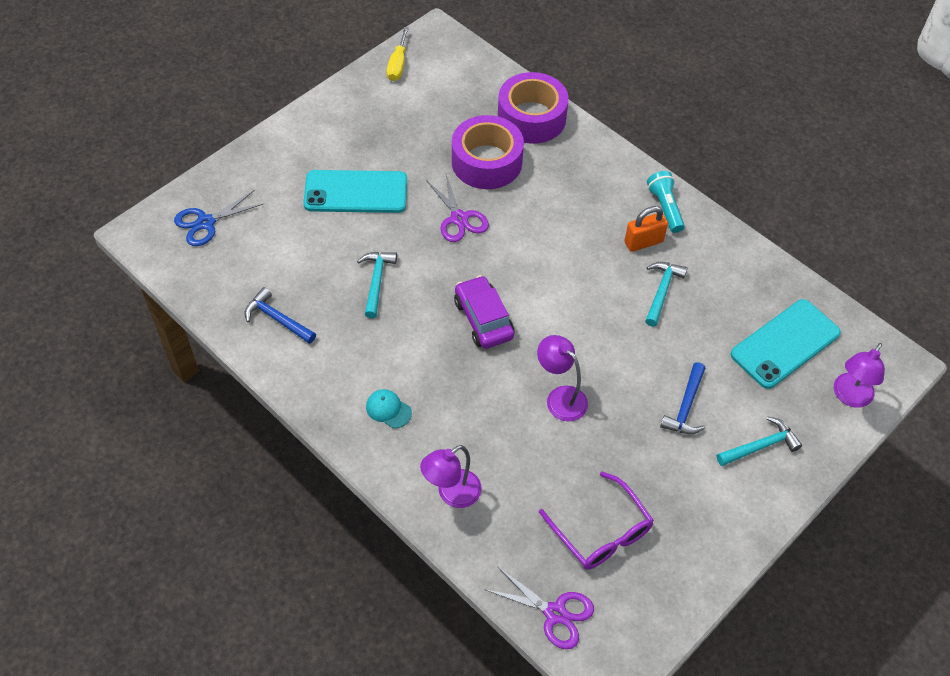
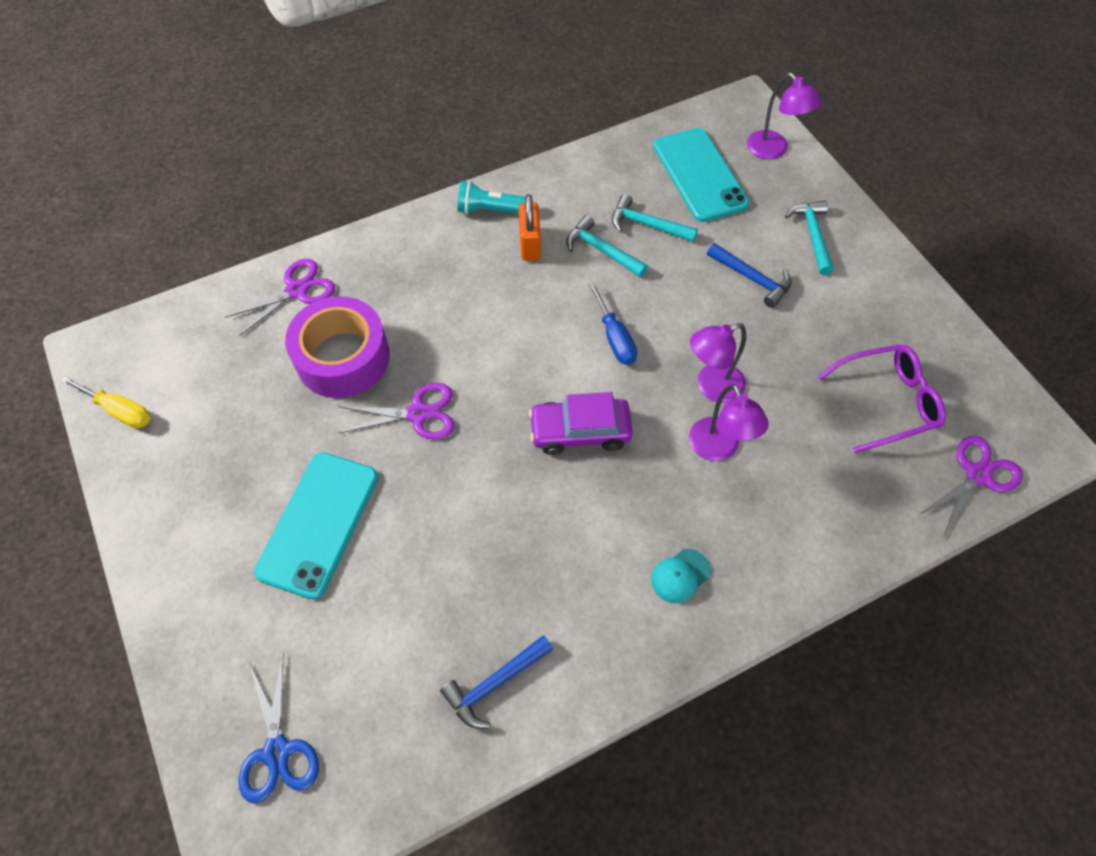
camera: 70 degrees left, 5 degrees up
(376, 281) = (479, 537): turquoise hammer -> turquoise hammer (647, 225)
(452, 494) = (814, 536): purple lamp -> purple lamp (718, 449)
(531, 118) = (297, 290): purple tape -> purple scissors
(578, 321) = (614, 338): none -> blue screwdriver

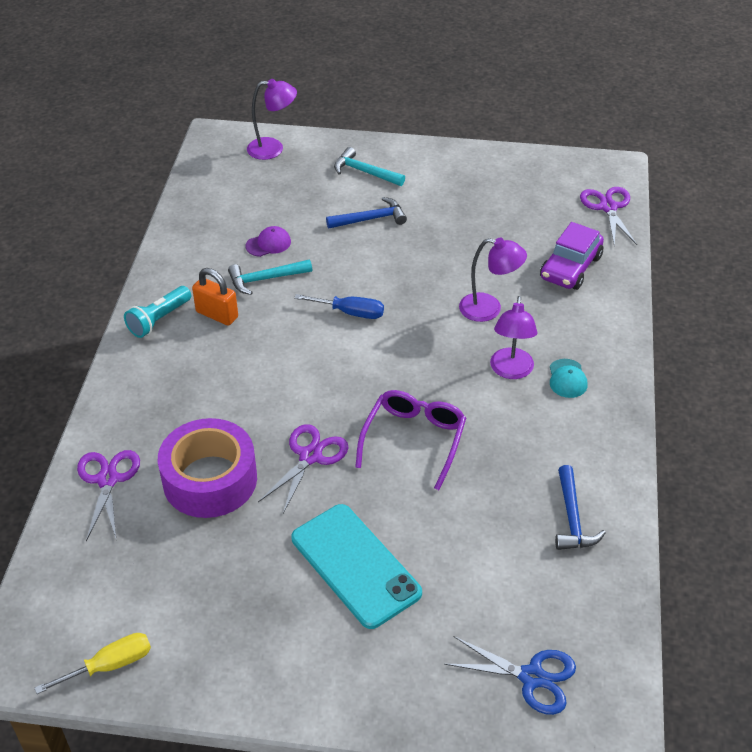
camera: 55 degrees left, 15 degrees down
(580, 431) = (412, 371): purple car -> purple car (571, 267)
(647, 225) = (268, 244): turquoise hammer -> purple cap
(699, 175) = (253, 194): turquoise phone -> none
(711, 387) = (438, 286): purple lamp -> purple lamp (511, 371)
(886, 402) = (524, 214): purple glasses -> purple glasses (413, 440)

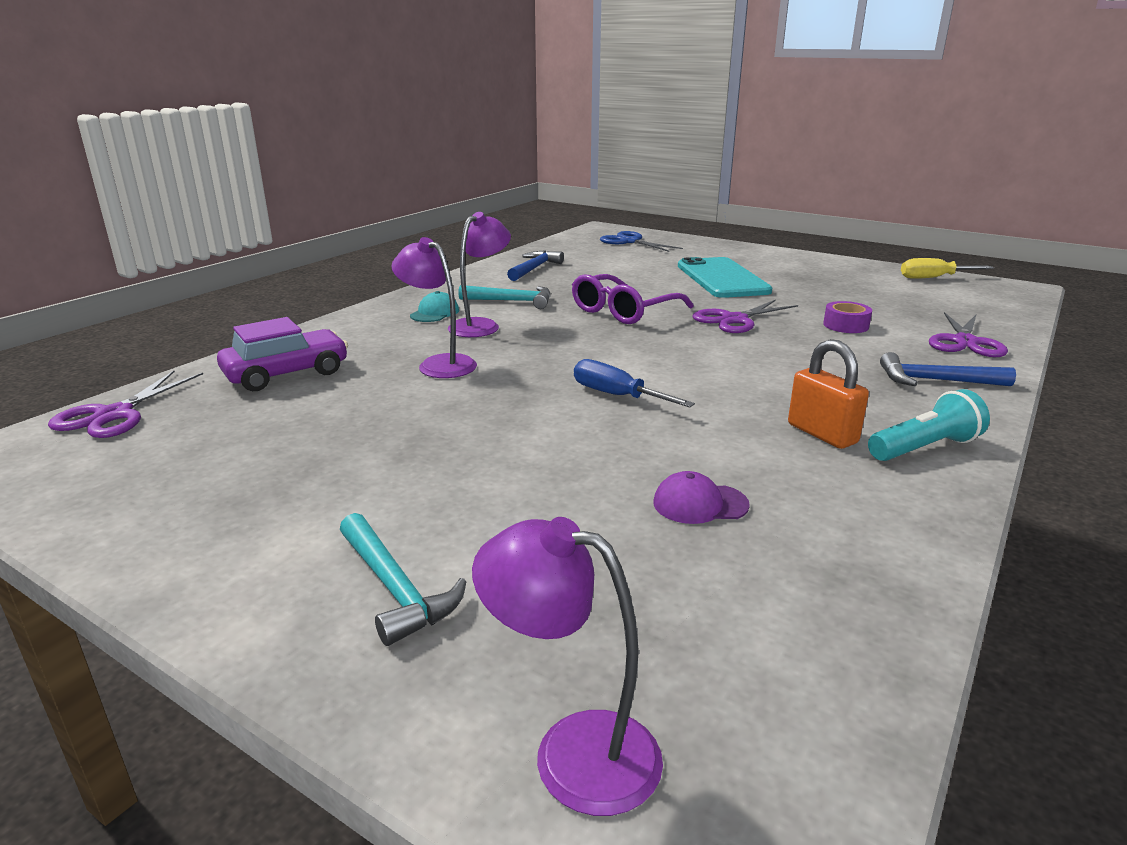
camera: 155 degrees left, 20 degrees down
(210, 479) = (845, 325): purple tape -> purple tape, size x0.44
(265, 279) = (726, 456): turquoise hammer -> turquoise hammer (512, 301)
(370, 219) = (479, 494): blue hammer -> blue hammer (935, 381)

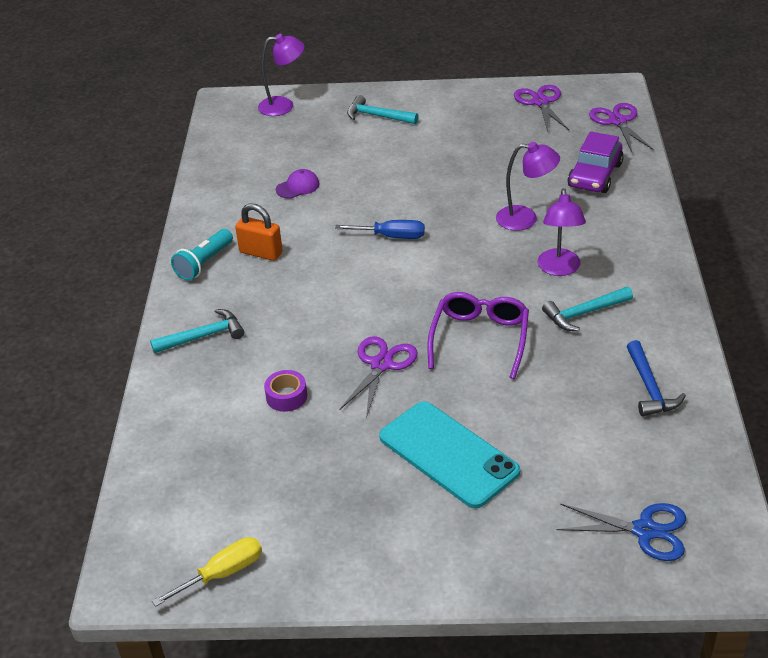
camera: 150 degrees right, 15 degrees up
(434, 313) = (615, 269): turquoise cap -> none
(935, 381) = (203, 336): blue hammer -> turquoise hammer
(965, 342) = (184, 408): purple scissors -> purple scissors (541, 102)

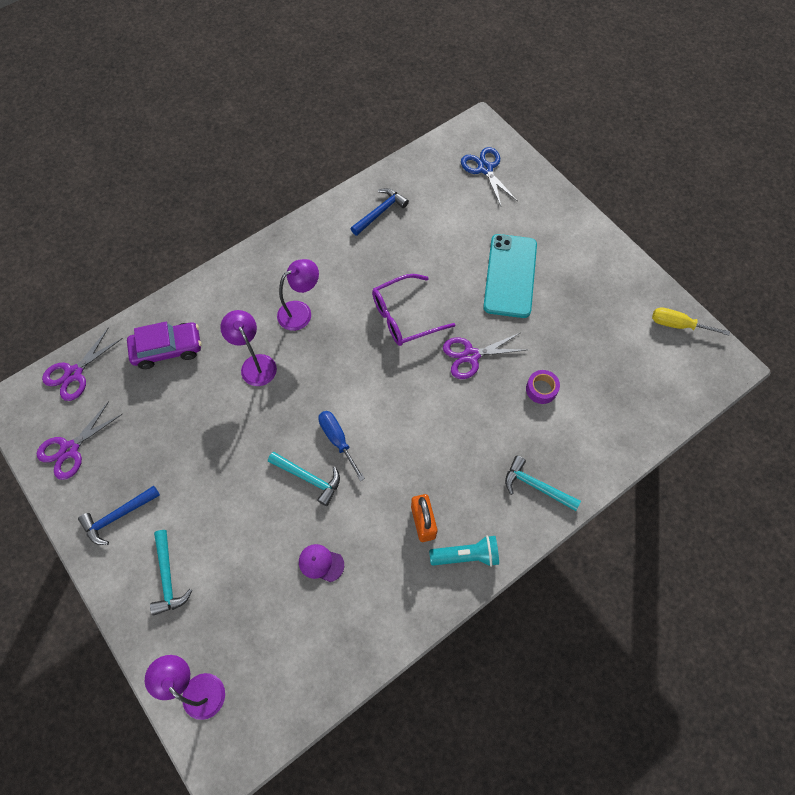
camera: 130 degrees left, 25 degrees up
(454, 108) = (118, 516): none -> blue hammer
(584, 313) = (337, 275): turquoise hammer -> turquoise hammer (308, 478)

